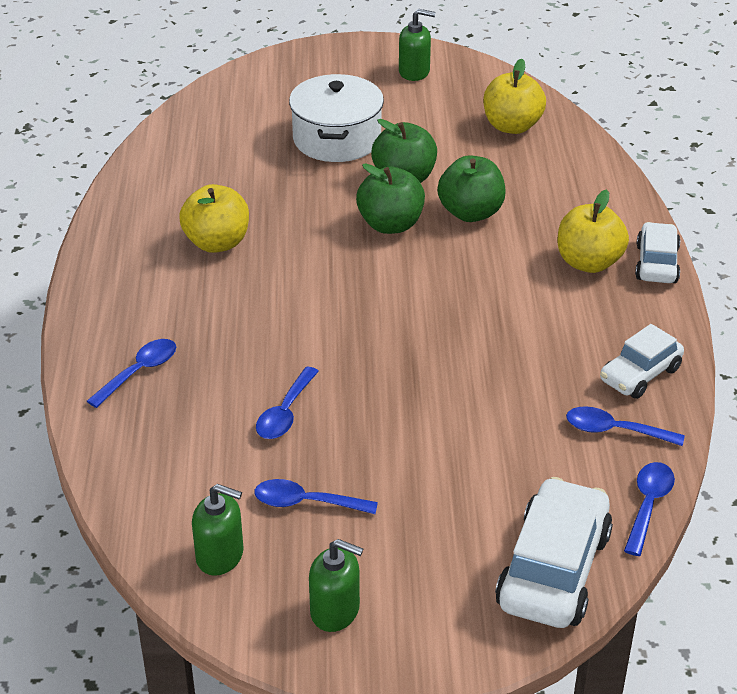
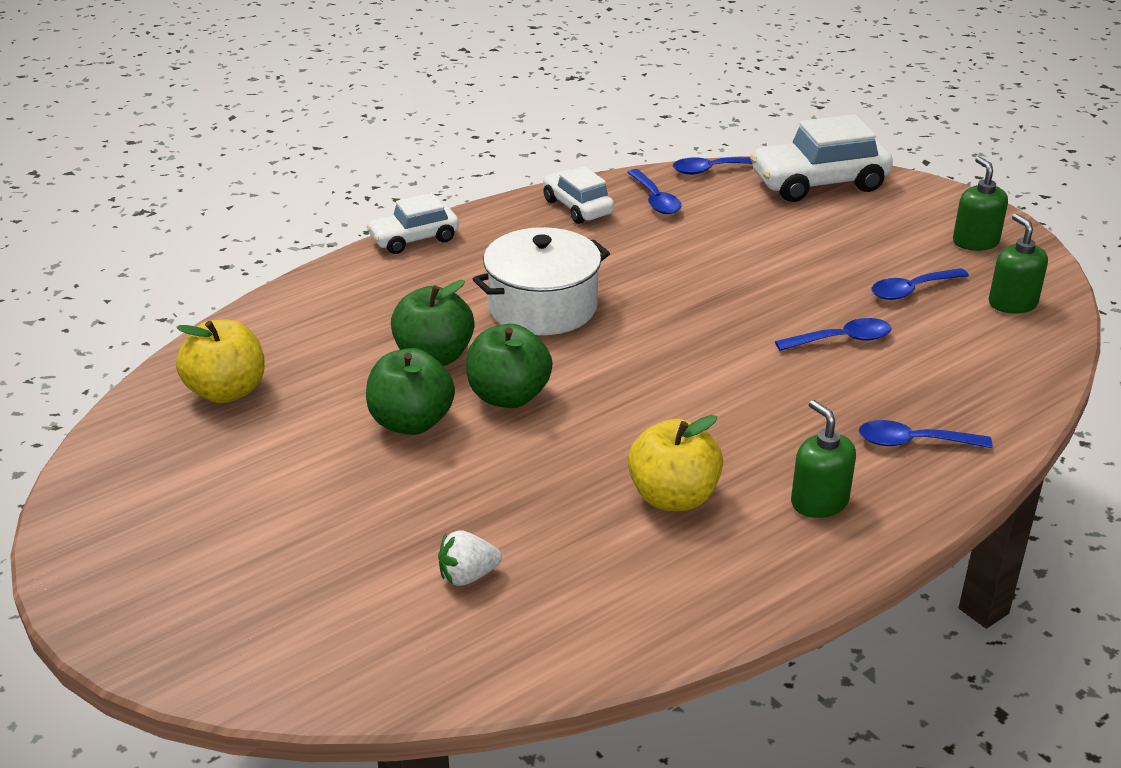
camera: 125 degrees left, 5 degrees down
(244, 149) = (468, 576): none -> white strawberry
(306, 503) = (911, 290): blue spoon -> blue spoon turned 90 degrees clockwise
(337, 139) = (370, 508): white pot -> white pot (542, 306)
(414, 72) = (138, 517): green soap dispenser -> green soap dispenser (819, 502)
(588, 262) = (449, 270): yellow apple -> none
(640, 375) = (577, 207): white car -> white car turned 135 degrees counterclockwise

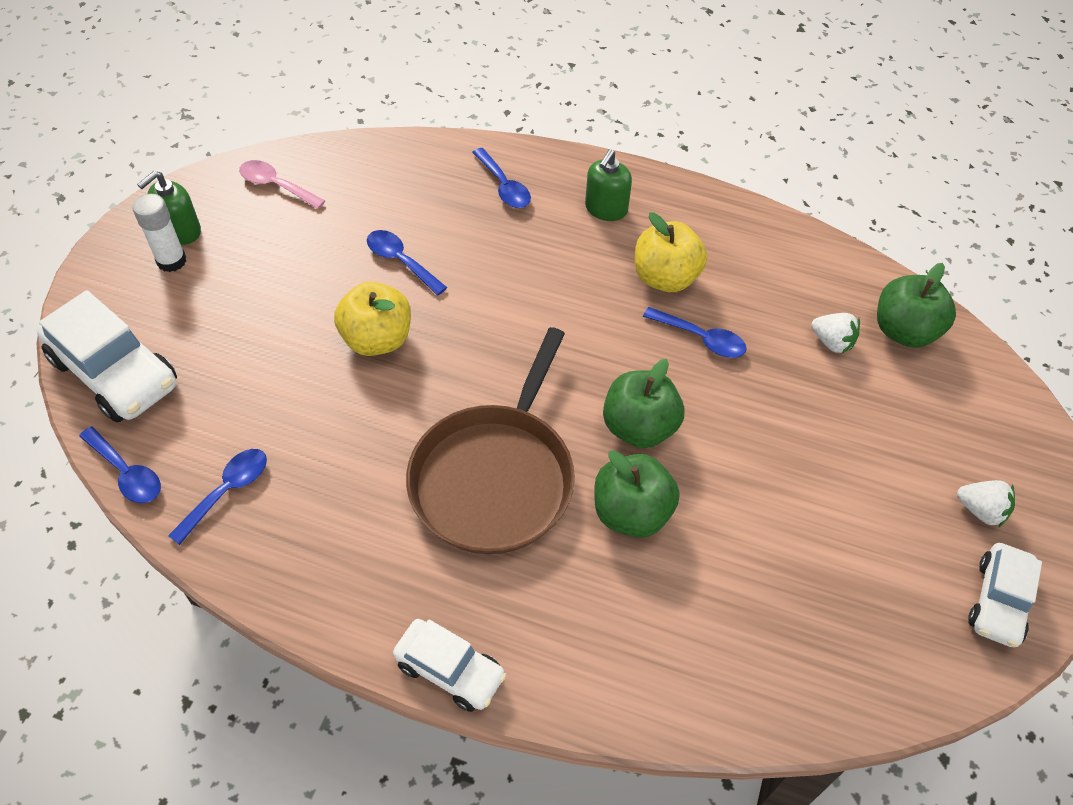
camera: 125 degrees left, 20 degrees up
(183, 559) = (981, 510): none -> white strawberry
(226, 391) = (809, 641): yellow apple -> yellow apple (377, 339)
(411, 422) = (724, 471): green apple -> green apple (904, 331)
(542, 306) = (495, 477): white pot -> brown pan
(577, 207) = (285, 553): white car -> white car (998, 601)
(911, 290) = (293, 245): blue spoon -> blue spoon (701, 338)
(936, 230) = (171, 261): none -> white glue stick
(1012, 303) = (276, 185): green soap dispenser -> pink spoon

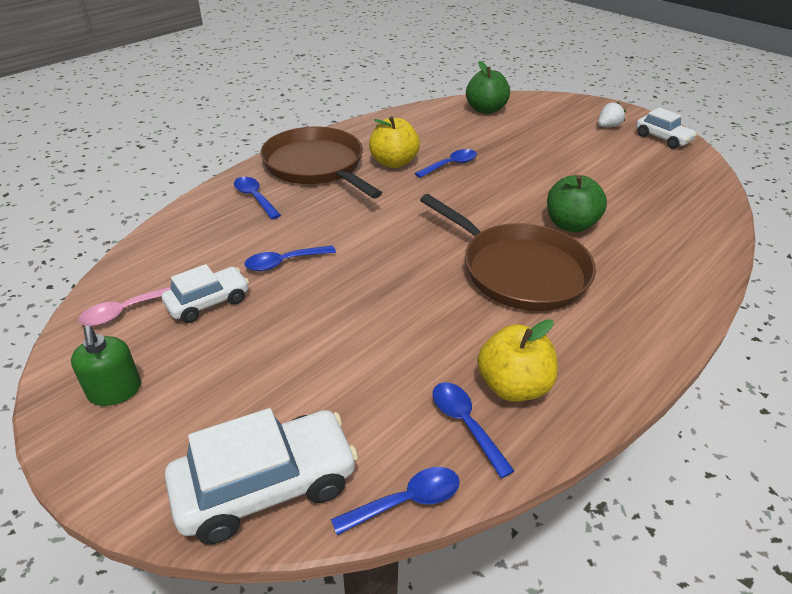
camera: 65 degrees left, 15 degrees down
(171, 261) = (149, 407): white glue stick -> none
(377, 339) = (355, 294): yellow apple -> yellow apple (513, 386)
(450, 670) = (675, 333): white car -> white car (208, 302)
(504, 186) = (255, 198): blue spoon -> blue spoon turned 120 degrees counterclockwise
(606, 209) = (316, 166): green soap dispenser -> brown pan
(639, 427) = (506, 204): green apple -> none
(832, 342) = (480, 129): white strawberry -> none

